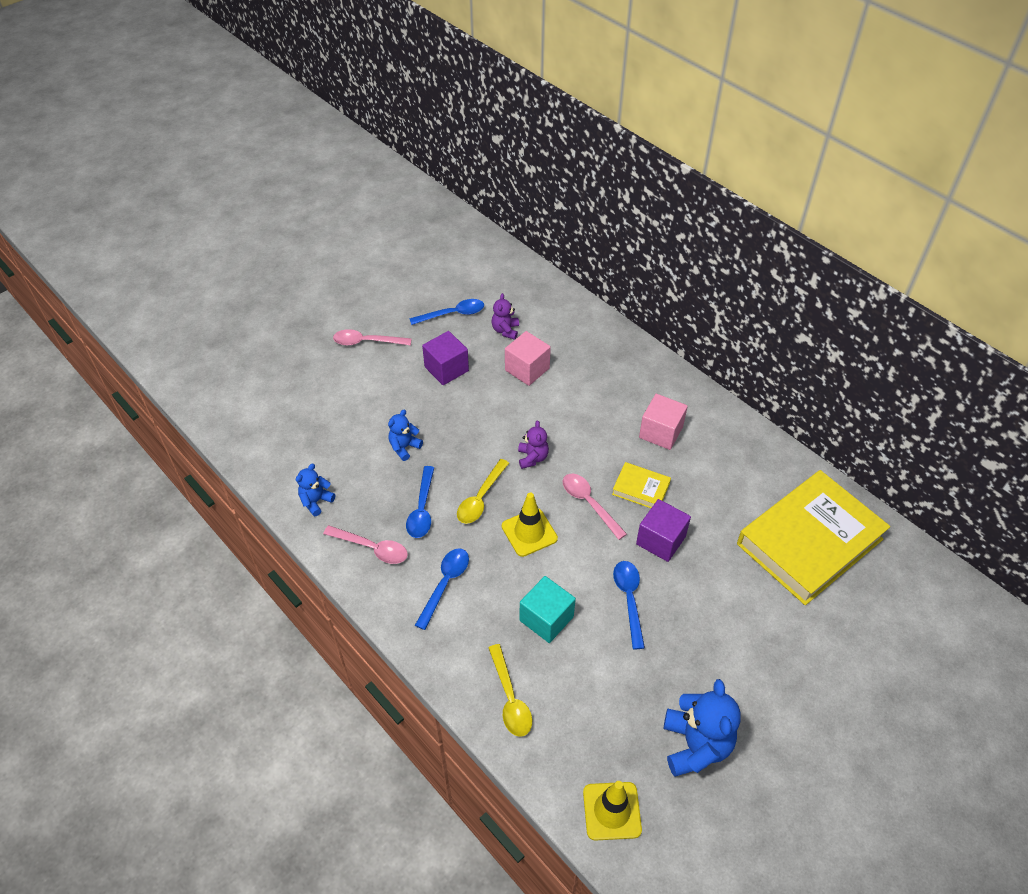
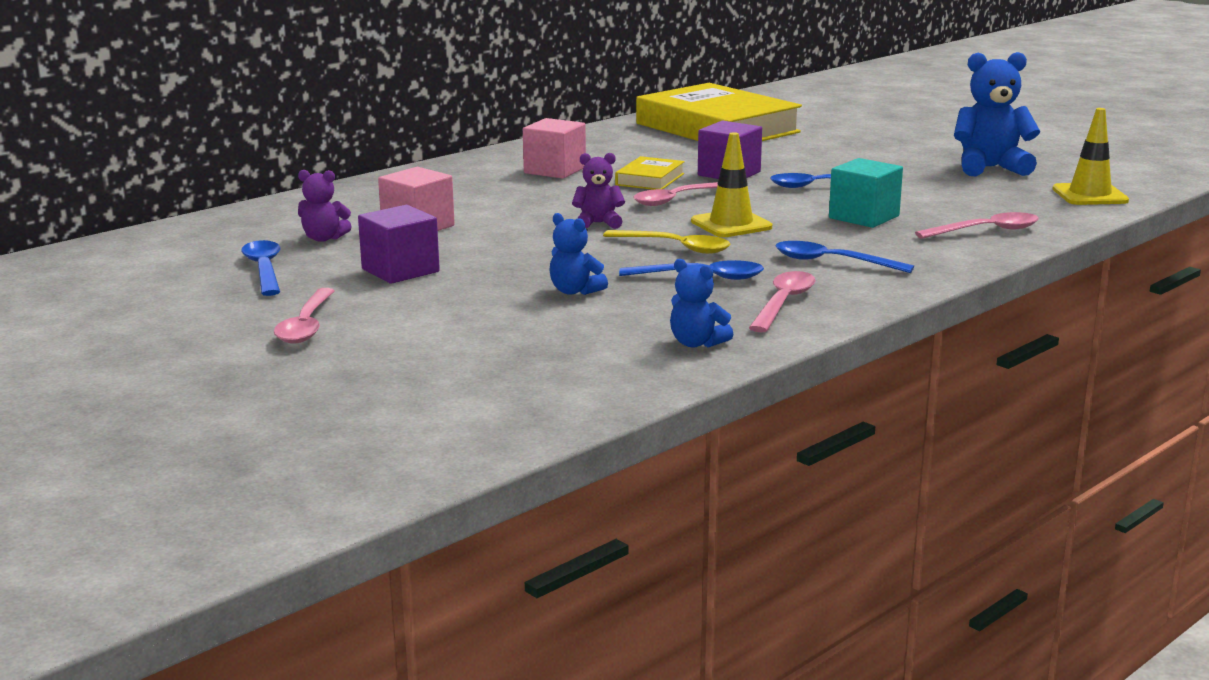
camera: 90 degrees left, 30 degrees down
(510, 698) = (986, 231): yellow spoon -> pink spoon

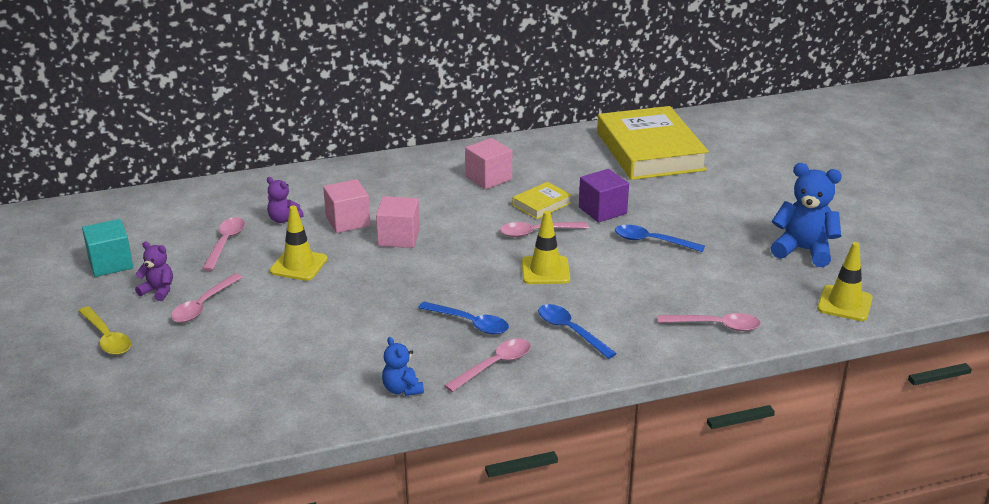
camera: 25 degrees right, 10 degrees up
(264, 269) = (225, 243): blue spoon -> pink spoon
(400, 270) = (298, 265): purple cube -> yellow traffic cone
(507, 229) = (399, 237): none -> pink cube
(575, 291) = (380, 315): blue teddy bear -> none
(598, 223) = (460, 247): purple teddy bear -> purple teddy bear (158, 291)
(675, 247) = (484, 286): yellow spoon -> yellow spoon (107, 338)
(864, 217) = (645, 286): turquoise cube -> turquoise cube (110, 263)

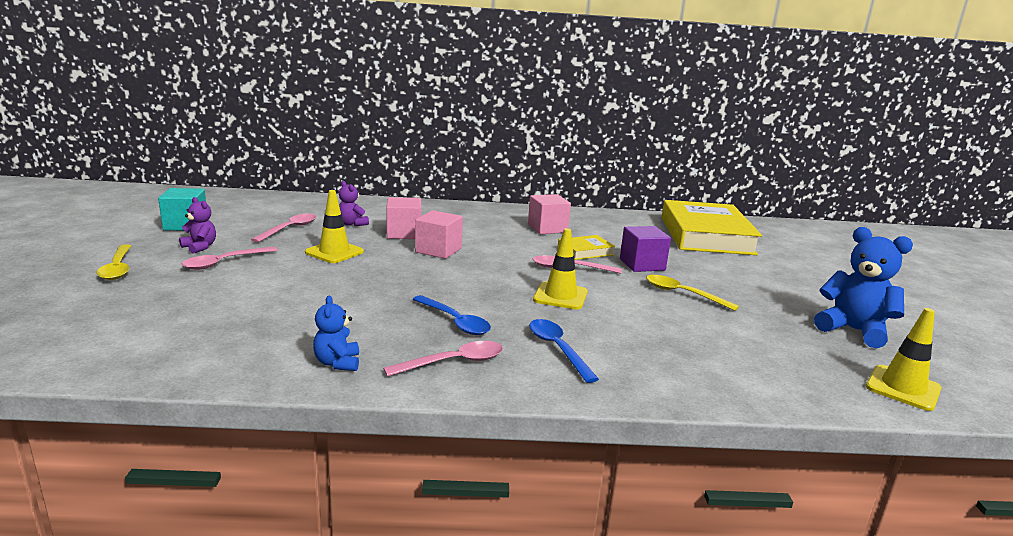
camera: 15 degrees right, 10 degrees down
(652, 241) = (682, 294): blue spoon -> yellow spoon
(716, 326) = (731, 377): pink spoon -> none

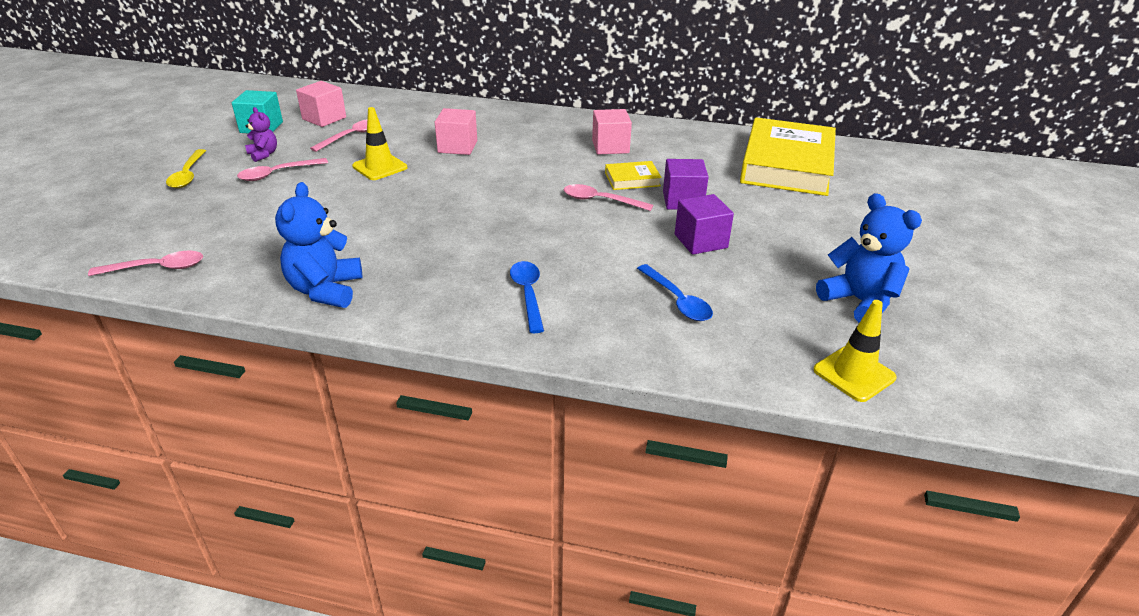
camera: 15 degrees right, 15 degrees up
(337, 363) = (325, 290): blue teddy bear -> blue teddy bear, size x1.81
(352, 224) = (413, 132): purple teddy bear -> none
(438, 250) = (480, 170): pink cube -> pink cube (324, 118)
(453, 362) = (424, 299): pink spoon -> pink spoon (157, 268)
(455, 322) = (450, 256): blue spoon -> blue spoon (677, 300)
(560, 296) = (569, 234): yellow traffic cone -> none
(682, 294) = (700, 241): yellow spoon -> purple cube

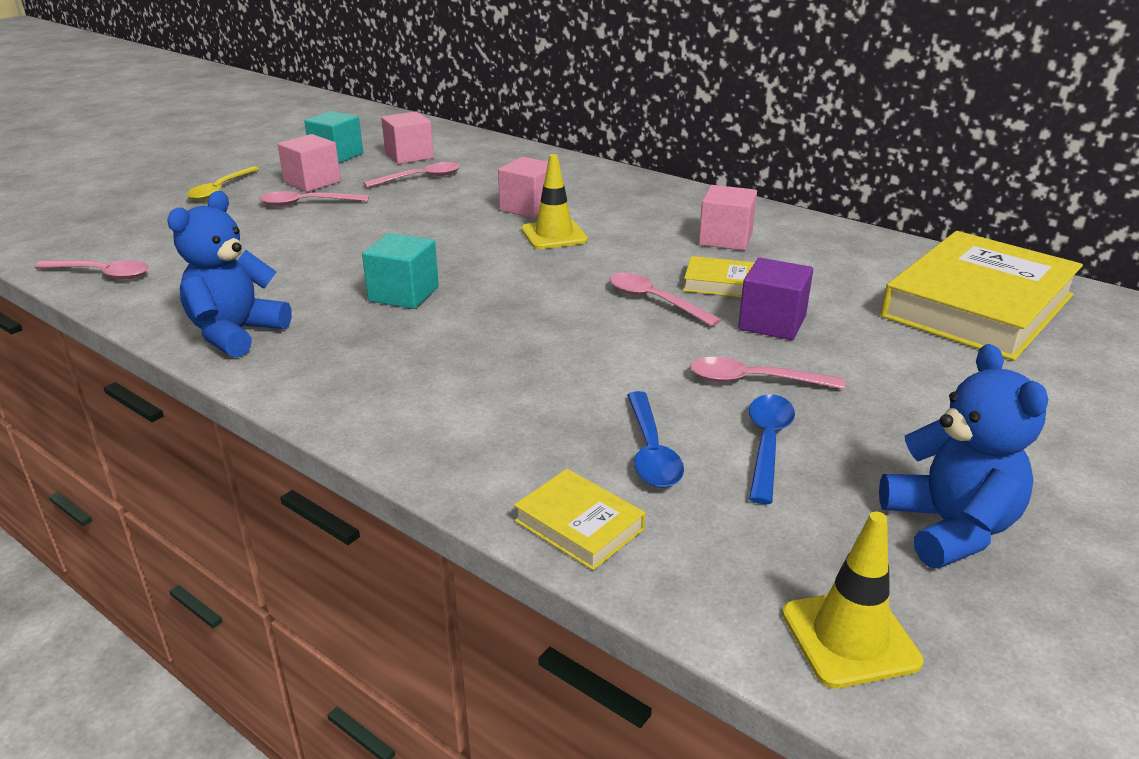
camera: 25 degrees right, 5 degrees down
(263, 154) = (312, 182): purple teddy bear -> pink cube
(380, 167) = (420, 215): yellow traffic cone -> yellow traffic cone (554, 235)
(425, 232) = (404, 294): none -> turquoise cube
(528, 294) = (457, 393): blue spoon -> blue spoon (767, 444)
(673, 356) = (579, 525): none -> yellow book
(700, 241) = (754, 380): purple cube -> pink spoon

